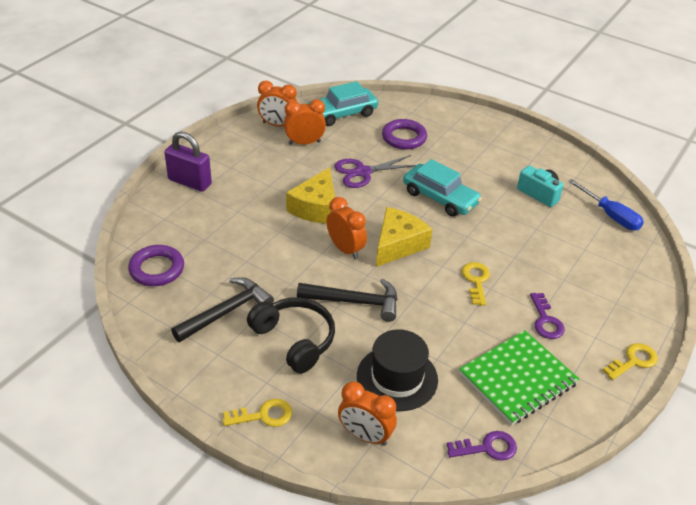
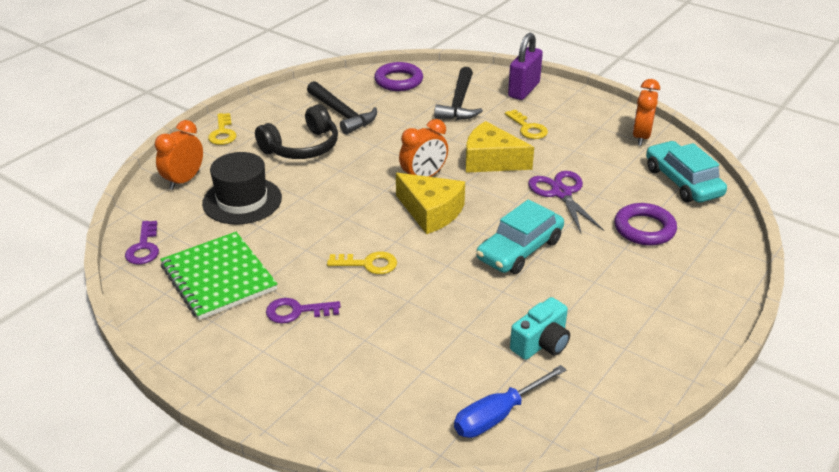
camera: 95 degrees right, 5 degrees down
(304, 143) = (610, 154): orange clock -> none
(355, 302) = (345, 181): black hammer -> black hammer (459, 103)
(633, 361) = (217, 377): yellow key -> yellow key (528, 128)

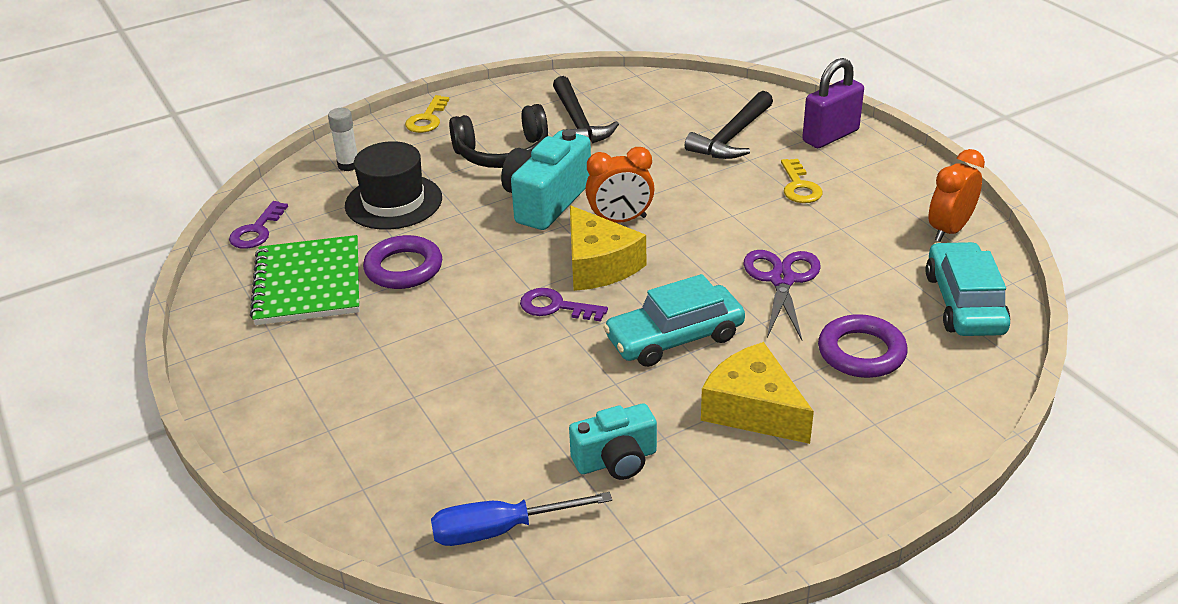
camera: 25 degrees right, 0 degrees up
(184, 180) = (348, 165): orange clock -> white glue stick
(297, 311) = (363, 343): purple key -> purple key (556, 307)
(360, 175) = (546, 201): none -> turquoise camera
(368, 264) = (480, 309): yellow key -> none
(398, 81) = (676, 95): purple ring -> purple ring (403, 268)
(491, 160) = (720, 218): yellow cheese -> yellow cheese (753, 409)

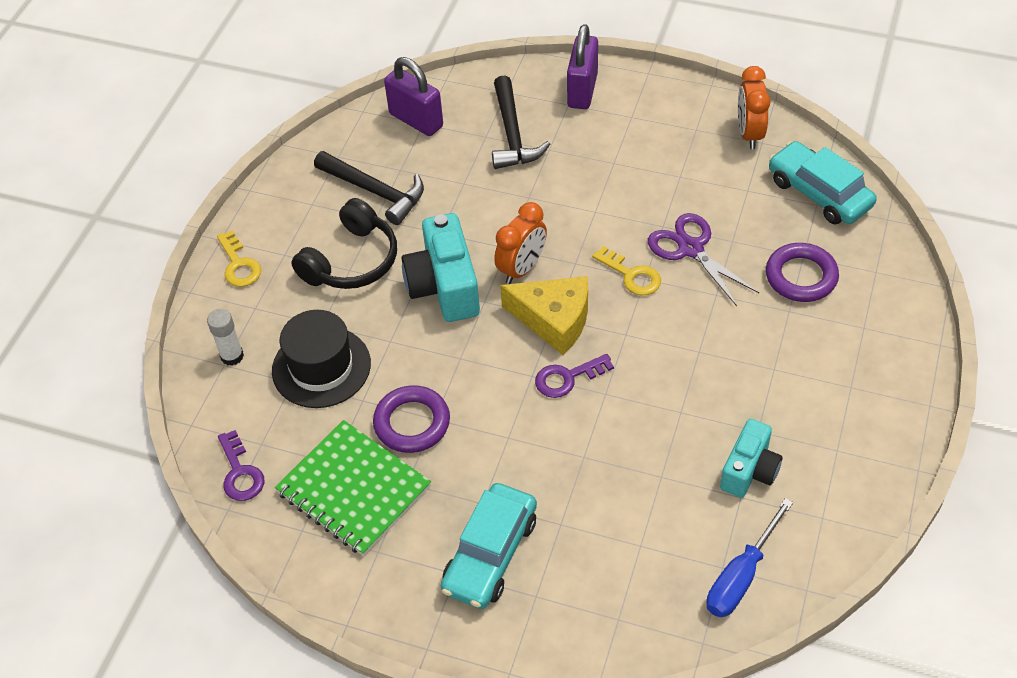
camera: 40 degrees left, 15 degrees up
(668, 96) = (416, 120): none -> purple padlock
(674, 338) = (676, 347): turquoise car -> turquoise car (490, 554)
(753, 409) = (786, 369): yellow cheese -> none
(799, 186) = (612, 154): yellow key -> yellow key (631, 275)

